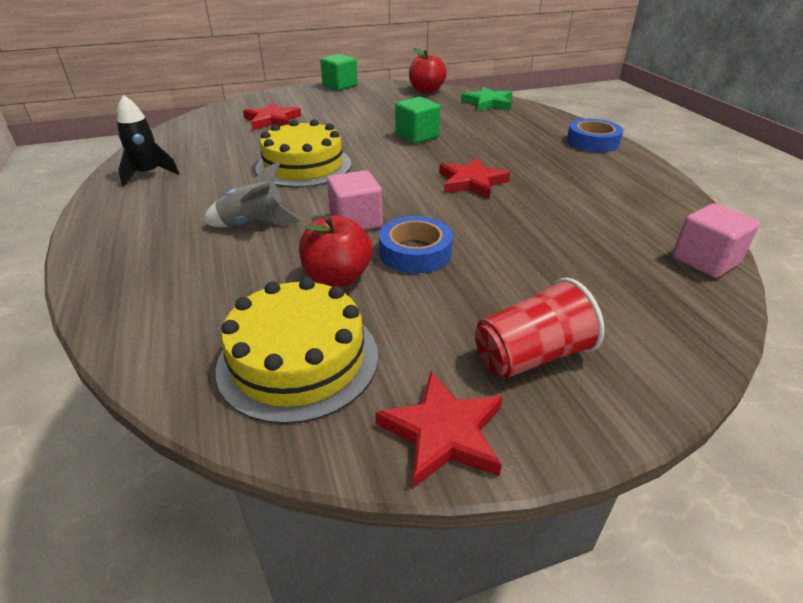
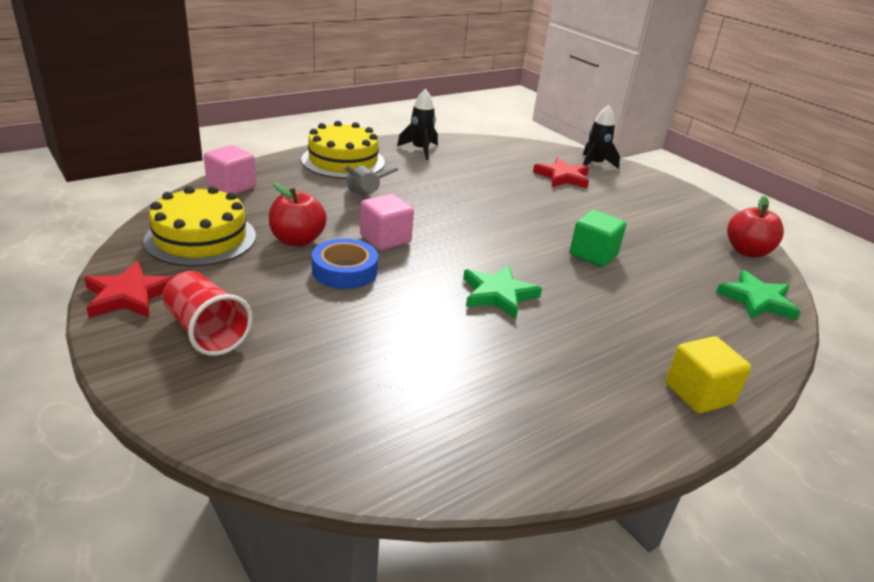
camera: 70 degrees right, 5 degrees down
(256, 104) = (594, 164): none -> black rocket
(304, 166) = (475, 204): yellow cake -> yellow cake (343, 161)
(340, 86) = (695, 197): green cube -> none
(471, 182) = (498, 294): red star -> green star
(592, 142) = (698, 394): blue tape -> yellow cube
(705, 261) = (389, 465): pink cube -> pink cube (231, 187)

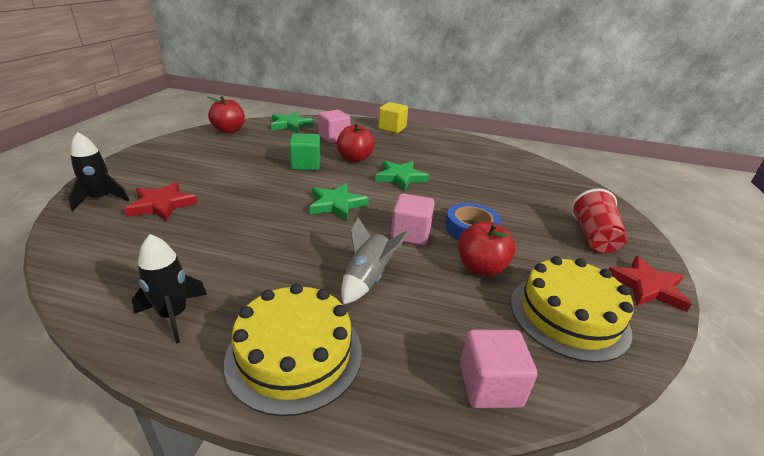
camera: 130 degrees left, 0 degrees up
(481, 232) = (336, 204): none -> green star
(585, 292) = (354, 158): none -> red apple
(678, 311) = (334, 138): none -> pink cube

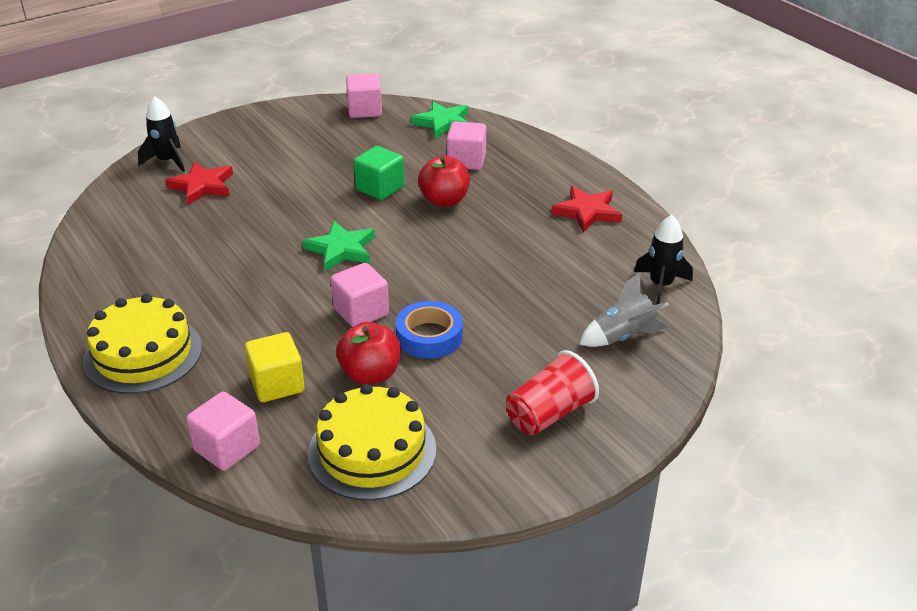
camera: 45 degrees right, 5 degrees up
(173, 315) = (110, 287): black rocket -> black rocket (661, 285)
(229, 130) = (364, 110): red apple -> pink cube
(367, 279) = (262, 331): grey rocket -> grey rocket (623, 336)
(392, 128) = (566, 171): yellow cube -> yellow cube (277, 384)
(400, 177) = (456, 246): green star -> none
(647, 287) = (500, 481): red star -> red star (587, 212)

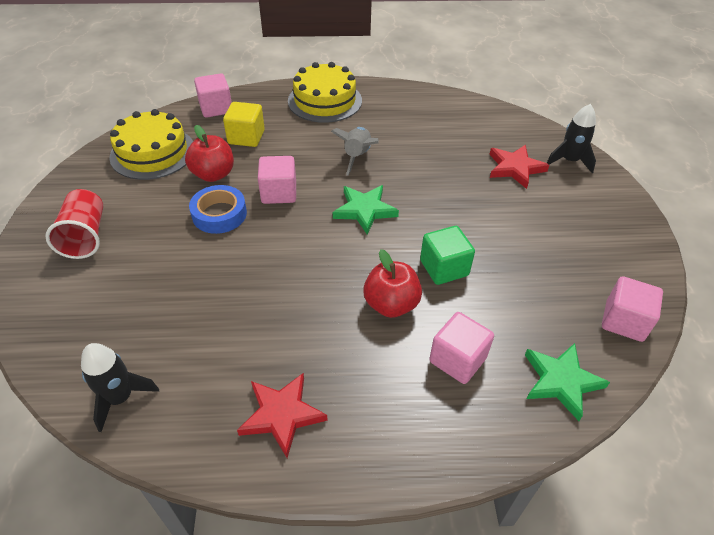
camera: 120 degrees right, 10 degrees up
(623, 336) = (99, 323): grey rocket -> grey rocket (357, 156)

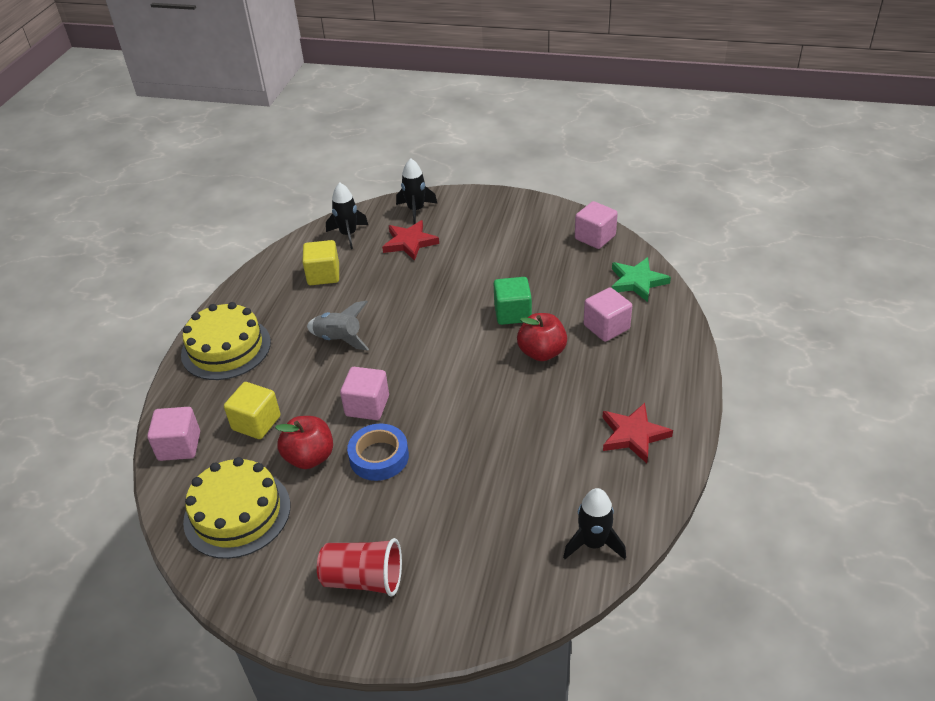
camera: 70 degrees left, 5 degrees down
(364, 210) = (421, 348): green star -> none
(437, 127) = (323, 275): none -> yellow cube
(502, 127) = (348, 234): none -> black rocket

